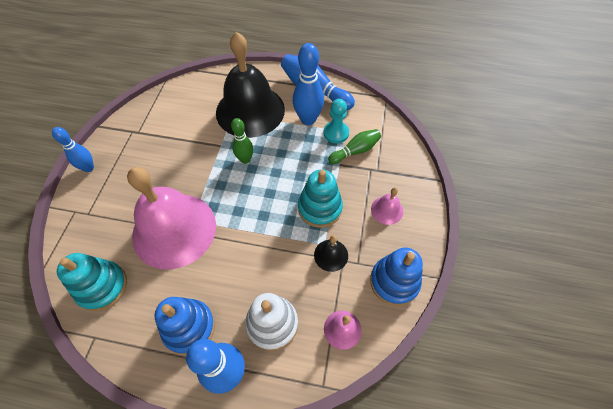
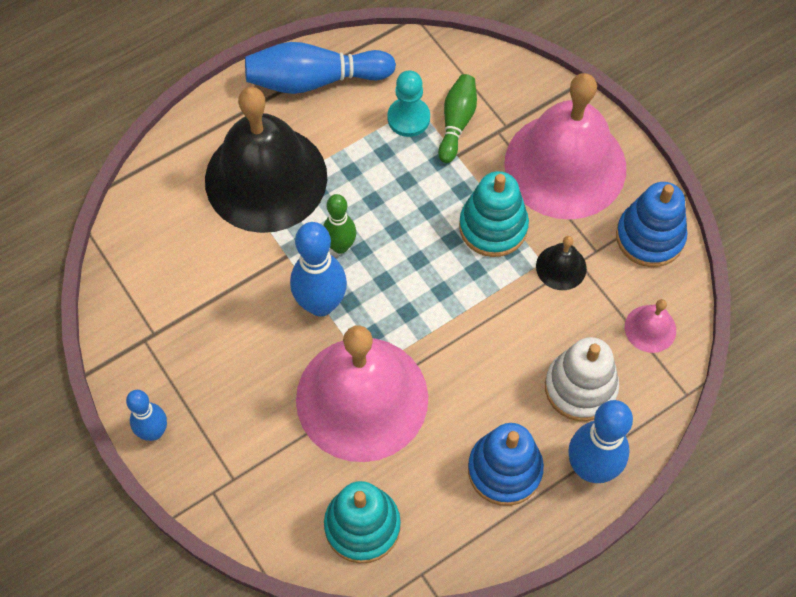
camera: 45 degrees left, 5 degrees up
(308, 120) = (354, 129): blue bowling pin -> blue bowling pin (321, 304)
(387, 210) = (565, 165): pink bell -> pink bell, size x2.50

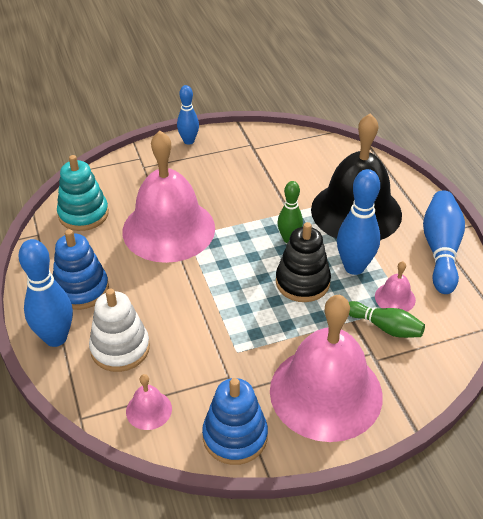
camera: 105 degrees right, 20 degrees down
(321, 304) = (246, 222): blue bowling pin -> blue bowling pin (354, 267)
(408, 118) = (395, 298): turquoise pawn -> pink bell
(413, 216) = (302, 282): none -> black stacking toy
(493, 227) = (278, 328): turquoise stacking toy -> none
(561, 267) = (227, 363): black bell -> none

